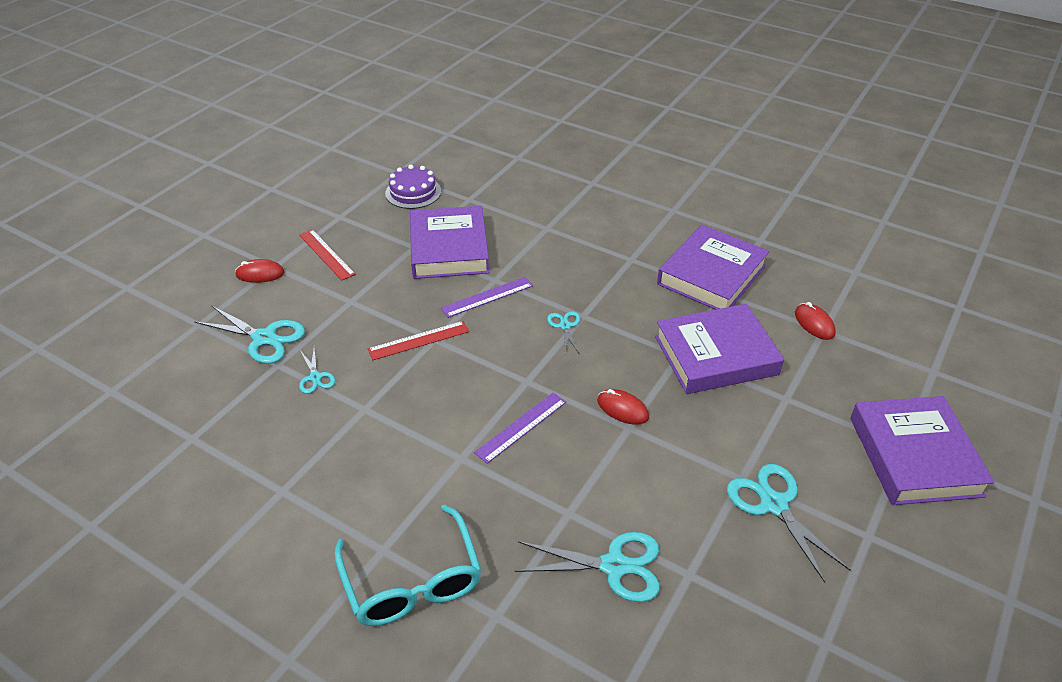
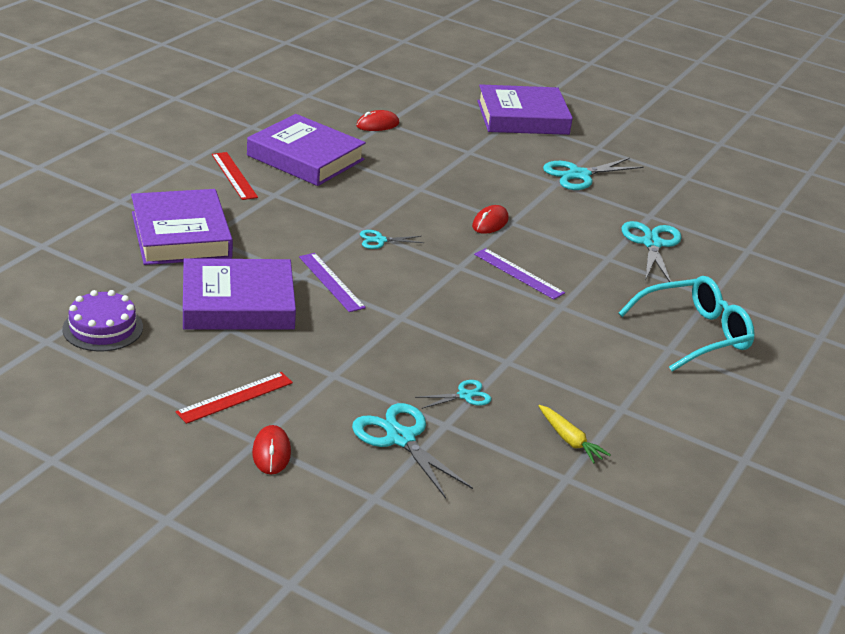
camera: 95 degrees left, 10 degrees down
(242, 445) = (569, 440): none -> yellow carrot
(264, 338) = (400, 438): turquoise scissors -> turquoise scissors turned 60 degrees counterclockwise
(419, 340) = (403, 327): red ruler -> red ruler (234, 175)
(716, 355) = (419, 172): purple book -> purple book (181, 235)

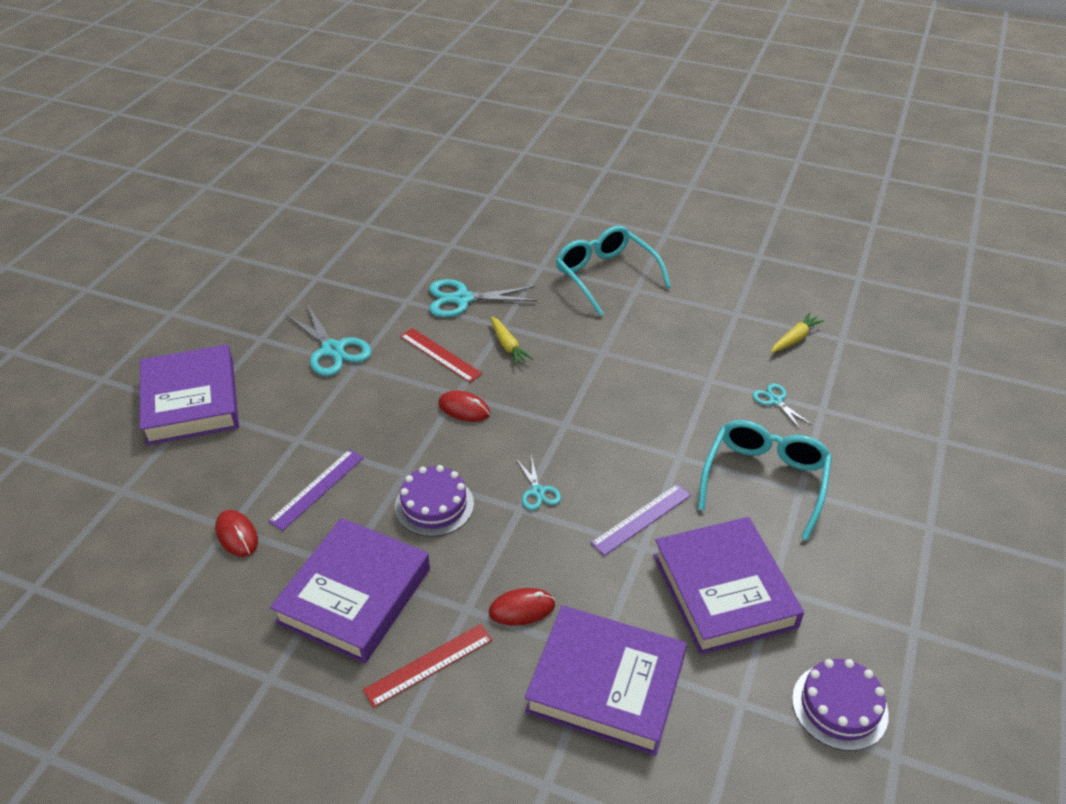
camera: 95 degrees left, 10 degrees up
(181, 235) = (606, 684): purple book -> purple book turned 45 degrees clockwise
(235, 397) = (880, 556): red ruler -> red ruler (440, 355)
(271, 453) = (937, 513): red mouse -> red mouse (522, 609)
(353, 357) = (765, 480): none -> turquoise glasses
(380, 196) = (434, 505): none -> purple cake
(400, 438) = (859, 433): turquoise scissors -> none
(518, 273) = (557, 382): purple ruler -> purple ruler (317, 489)
(576, 256) = (508, 346): none -> yellow carrot

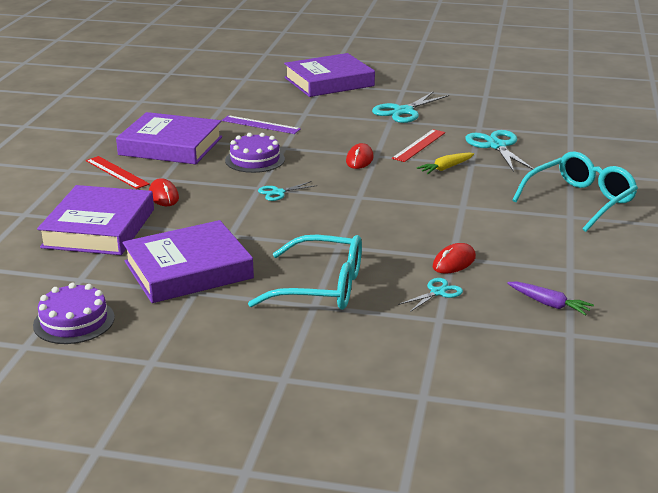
camera: 80 degrees right, 15 degrees down
(237, 535) = (215, 110): red mouse -> red mouse (454, 262)
(641, 519) = (259, 233): purple ruler -> none
(795, 338) = (549, 304): yellow carrot -> purple carrot

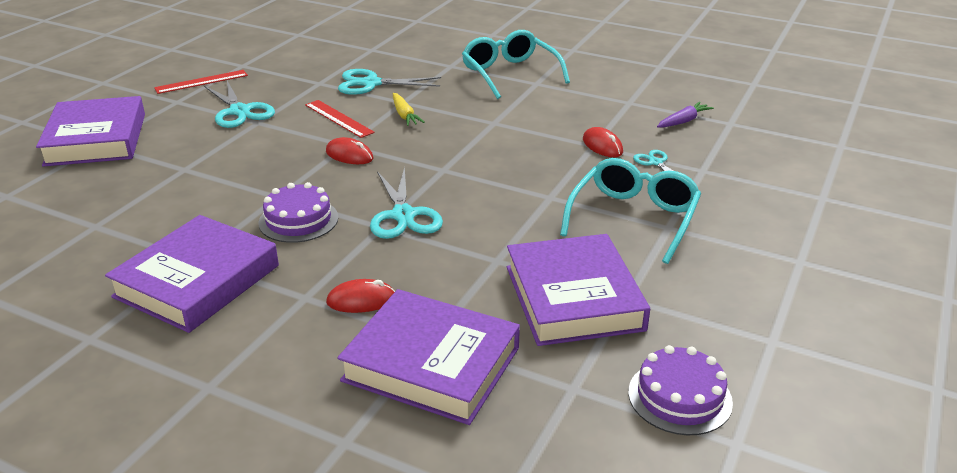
camera: 75 degrees left, 5 degrees up
(117, 172) = (253, 337): red ruler -> red ruler (201, 82)
(260, 125) = (190, 203): purple ruler -> none
(278, 192) = (403, 215): turquoise scissors -> turquoise scissors, size x1.82

